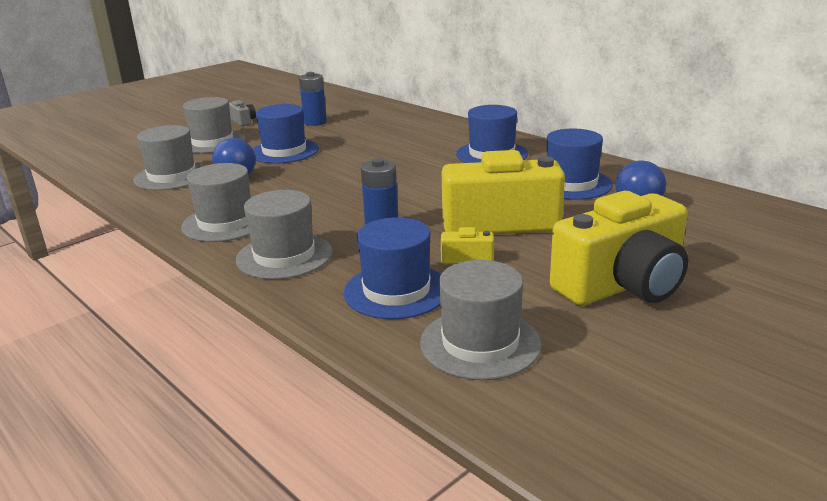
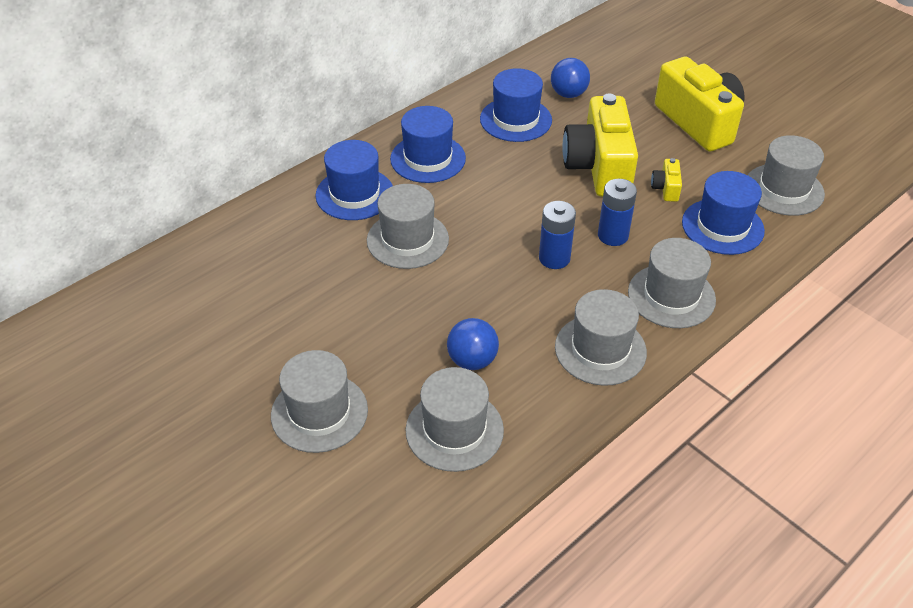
camera: 90 degrees left, 20 degrees up
(243, 121) = (223, 391): grey camera -> none
(284, 151) = (380, 327): blue hat -> blue hat (354, 194)
(315, 122) = (260, 306): blue battery -> blue battery (554, 258)
(380, 153) = (407, 240): none -> grey hat

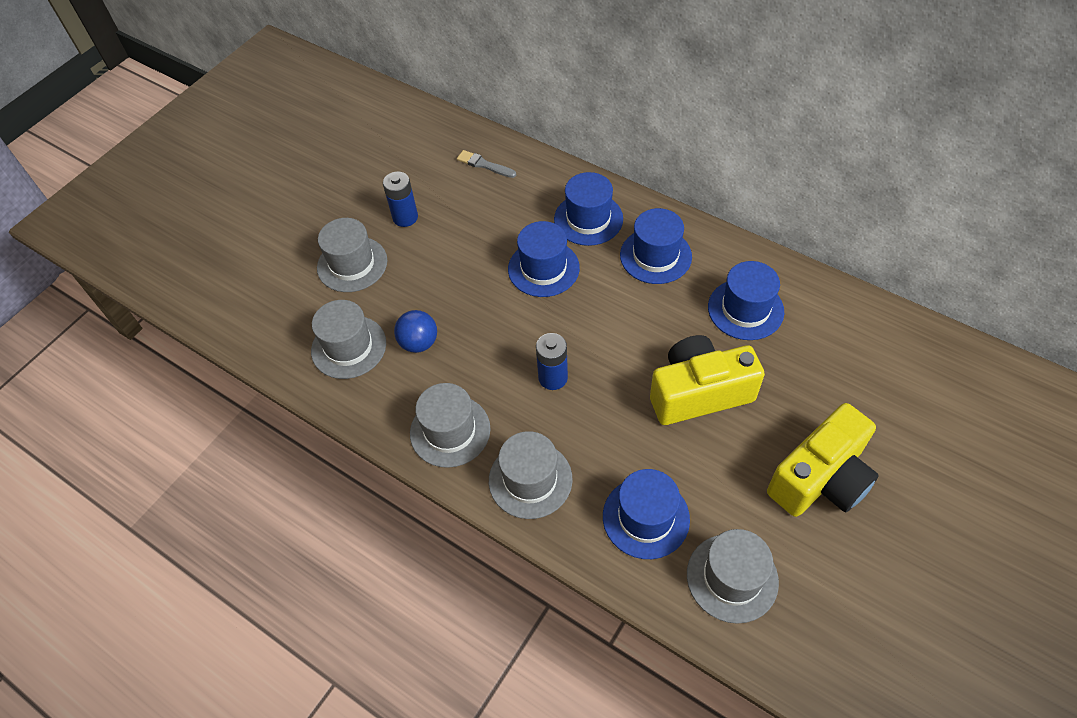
camera: 80 degrees right, 10 degrees up
(221, 261) = (484, 165): none -> grey brush
(407, 240) = (543, 268): grey hat -> blue hat
(568, 94) = (812, 346): blue ball -> none
(613, 236) = (598, 420): blue battery -> blue battery (405, 217)
(666, 188) = (688, 458): yellow camera -> none

